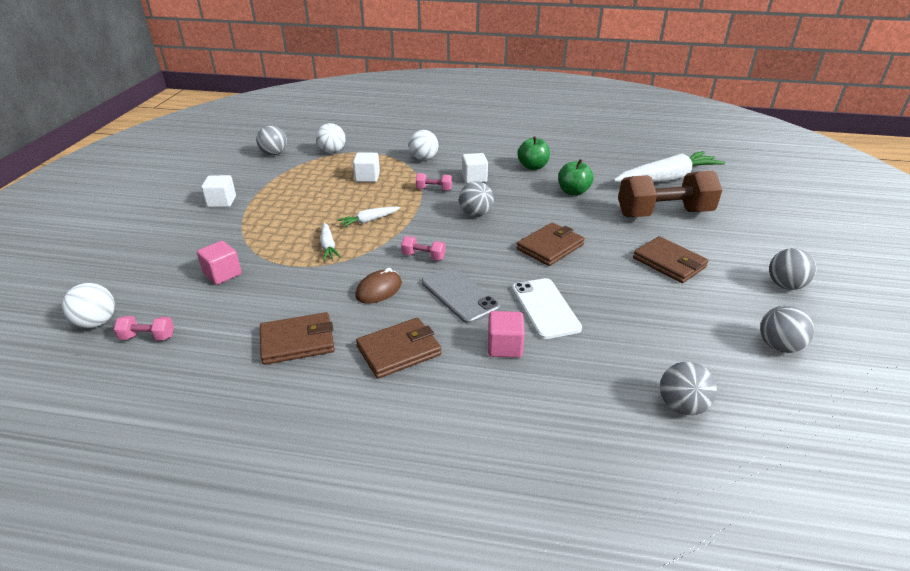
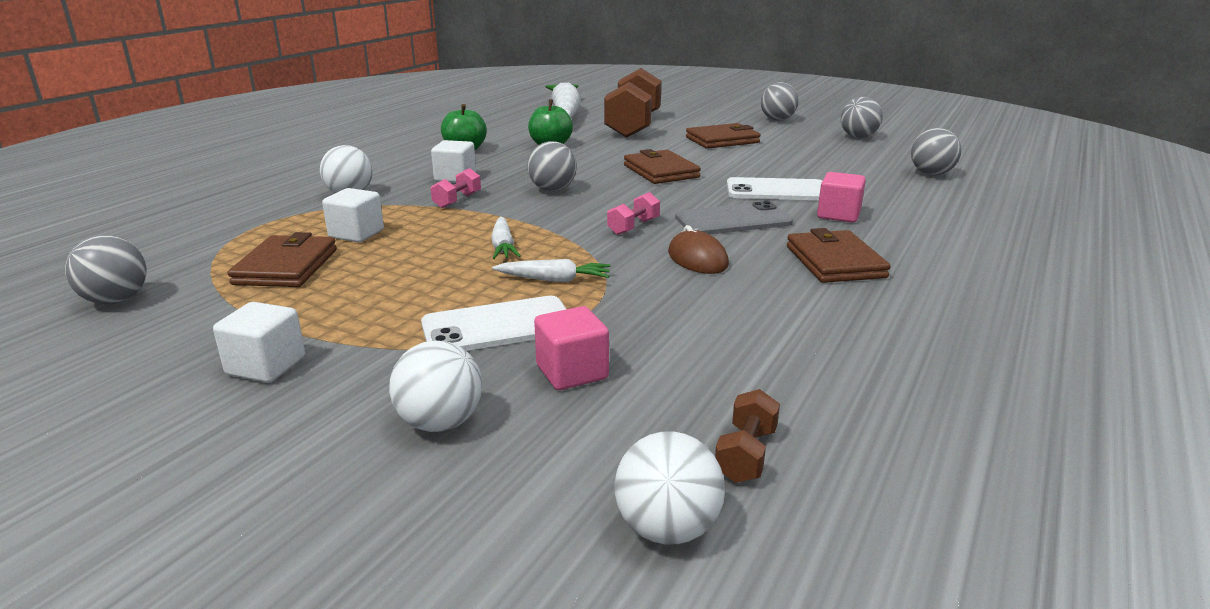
camera: 70 degrees left, 10 degrees down
(148, 337) = (746, 454): pink dumbbell -> brown dumbbell
(267, 243) = (498, 326): none -> white phone
(297, 341) = (799, 319): brown wallet -> brown wallet (286, 267)
(332, 151) = (207, 249): white ball -> white ball (440, 423)

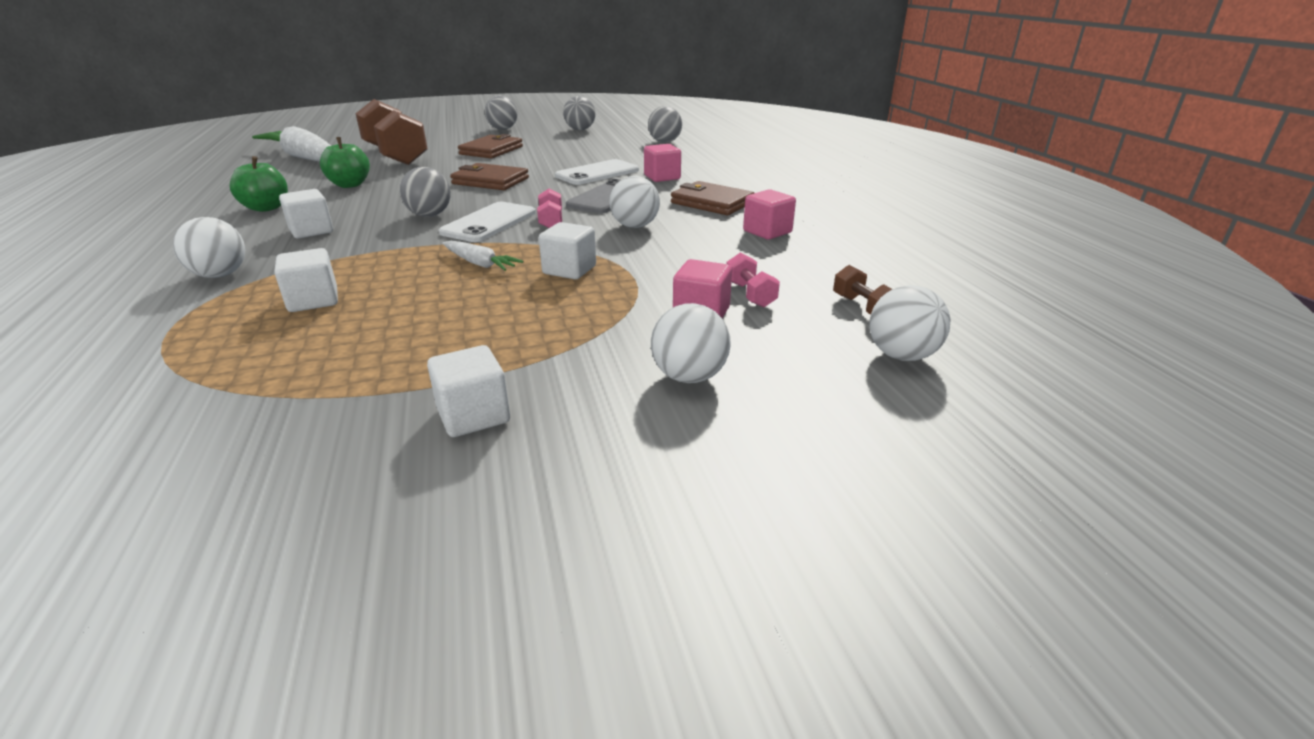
camera: 45 degrees left, 5 degrees up
(116, 300) = (145, 456): grey ball -> none
(286, 267) = (300, 349): brown wallet -> none
(457, 200) = (357, 246): pink dumbbell -> pink dumbbell (750, 294)
(498, 326) = (596, 311): white phone -> white phone (489, 223)
(554, 280) = (569, 270): white carrot -> white cube
(697, 259) = (635, 226): brown mouse -> white ball
(828, 318) = (767, 232): none -> pink cube

